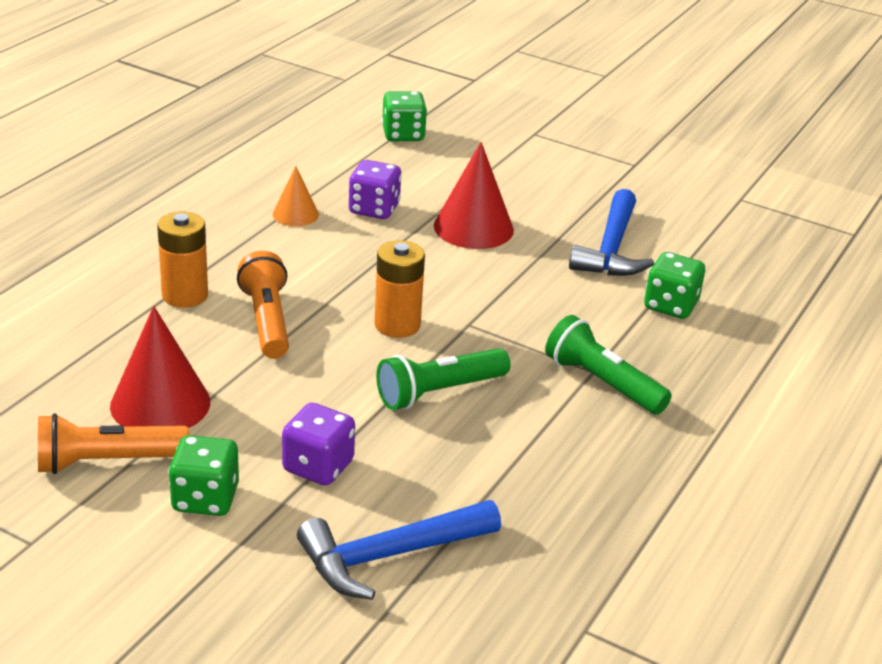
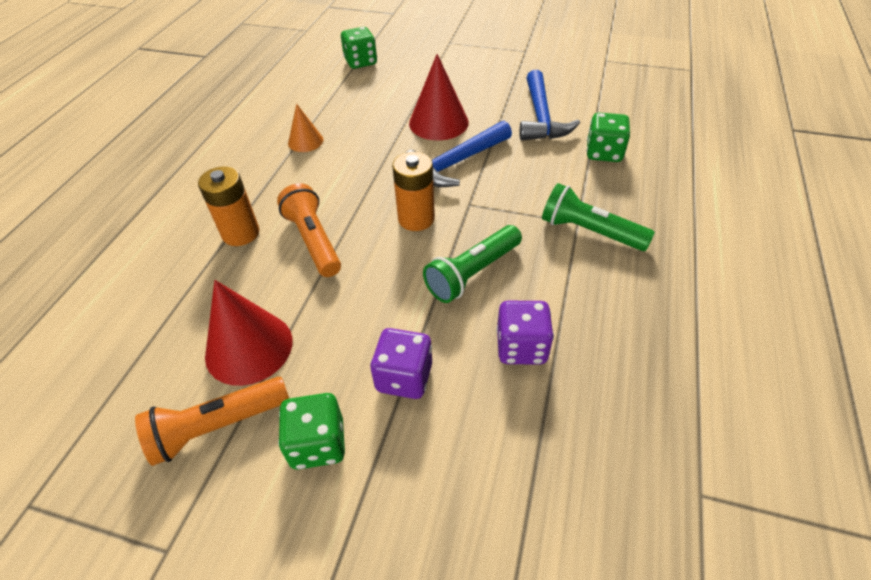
camera: 10 degrees left, 15 degrees up
(374, 209) = (362, 124): purple dice -> purple dice (521, 347)
(389, 556) = (501, 461): blue hammer -> blue hammer (455, 163)

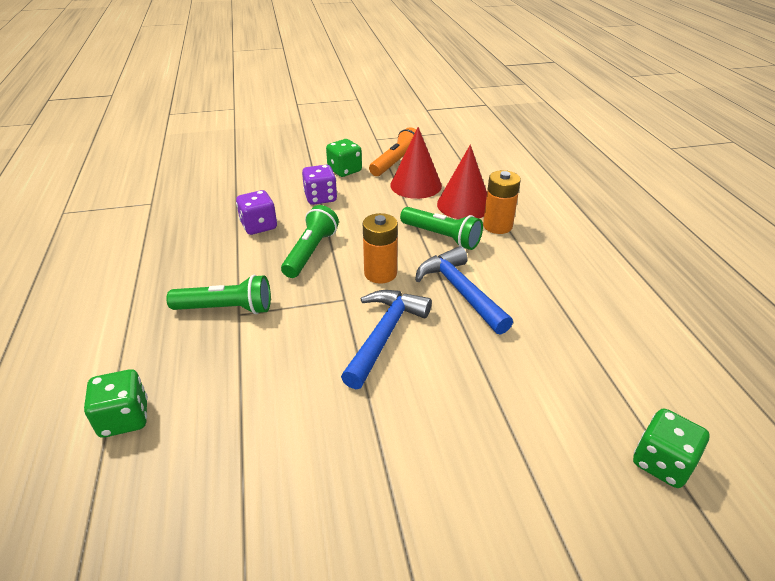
camera: 150 degrees right, 10 degrees down
(305, 141) = (554, 308): orange cone -> none
(314, 241) = (441, 237): orange flashlight -> green flashlight
(438, 122) = (444, 383): red cone -> red cone (464, 205)
(541, 117) = (320, 442): blue hammer -> blue hammer (460, 291)
(603, 153) = (223, 407): green dice -> green dice (124, 418)

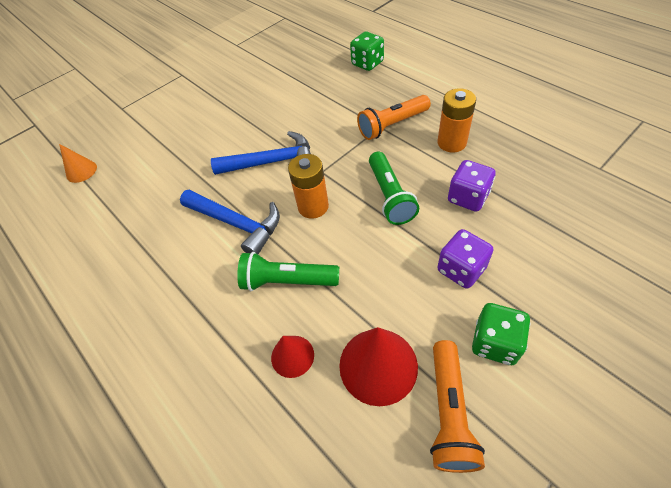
camera: 155 degrees right, 15 degrees up
(226, 309) = (392, 125): green flashlight -> orange flashlight
(384, 334) = (272, 162): blue hammer -> blue hammer turned 90 degrees counterclockwise
(464, 205) = (292, 356): red cone -> red cone, size x0.57
(497, 226) = (236, 335): orange battery -> orange battery (451, 143)
(662, 463) = (81, 171): green dice -> orange cone

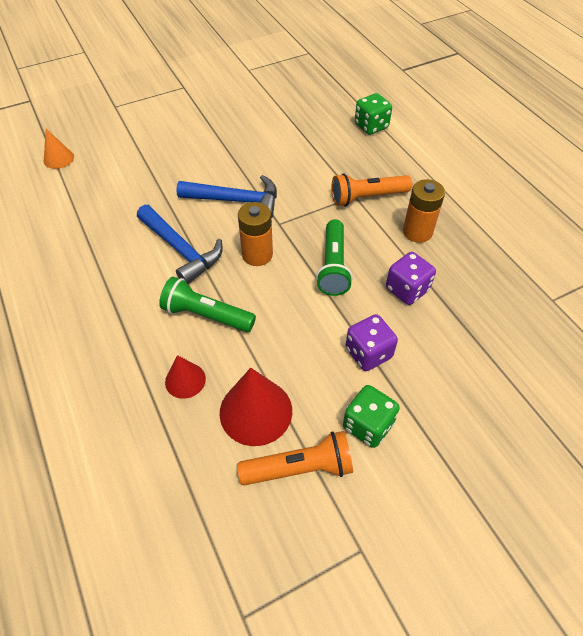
camera: 10 degrees right, 0 degrees up
(449, 412) = (299, 468): orange flashlight -> orange flashlight turned 120 degrees counterclockwise

